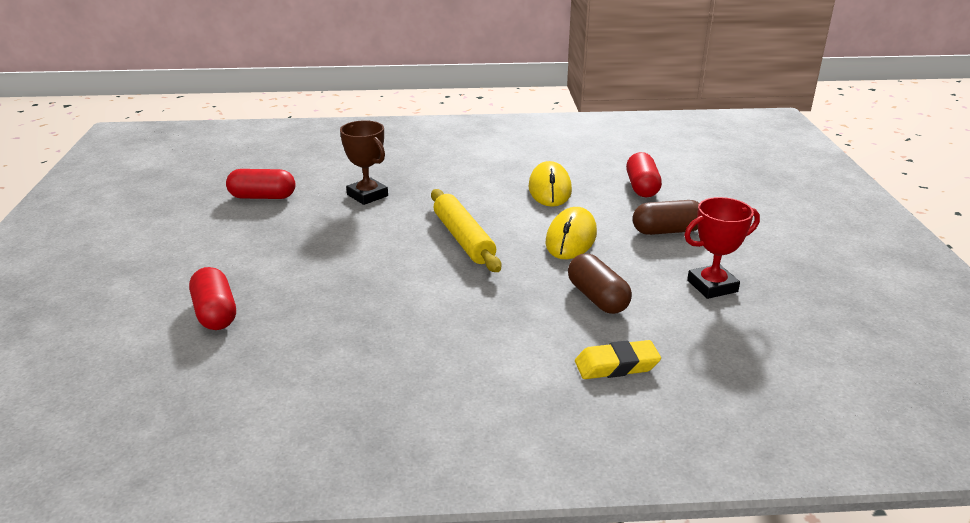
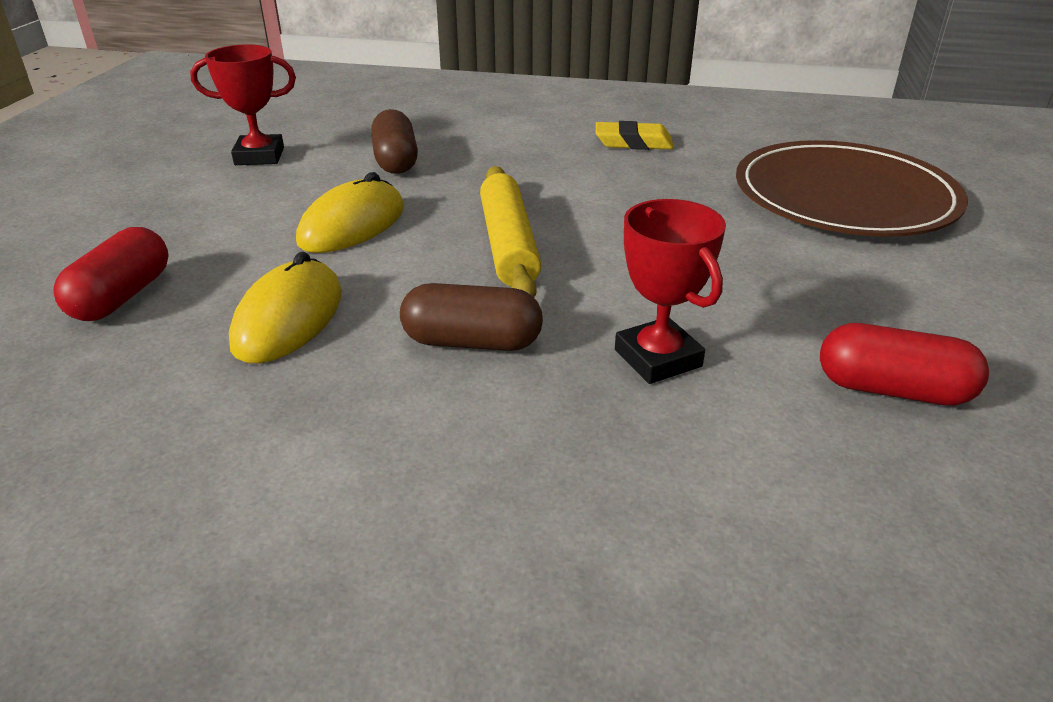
camera: 165 degrees left, 5 degrees up
(215, 313) = (844, 196): red capsule -> brown plate
(367, 195) = (657, 358): brown trophy -> red trophy
(616, 365) = (434, 118): yellow eraser -> yellow eraser (633, 143)
(667, 231) = (208, 217): brown capsule -> brown capsule (472, 342)

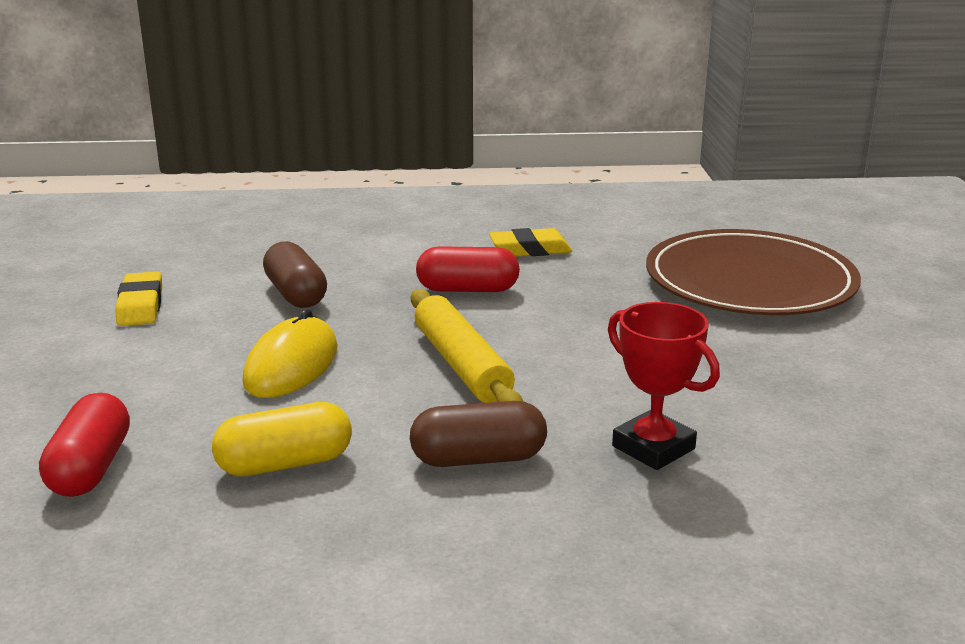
camera: 15 degrees left, 10 degrees down
(259, 156) = (140, 306): red trophy -> yellow eraser
(289, 318) = (285, 464): yellow mouse -> yellow capsule
(892, 390) = (857, 444): red capsule -> red capsule (467, 290)

